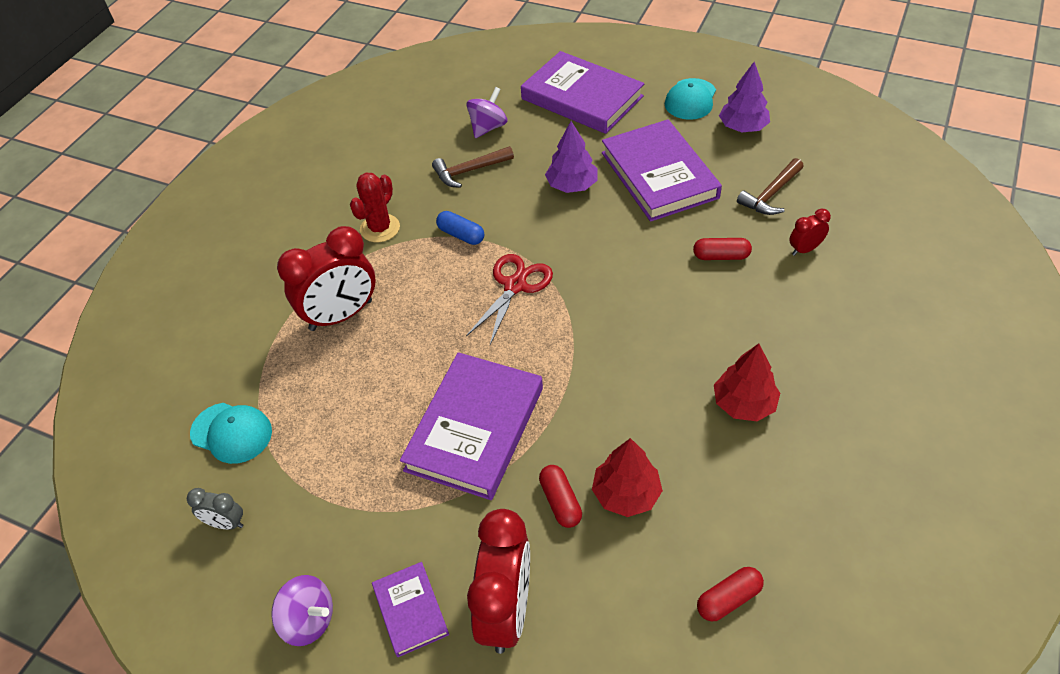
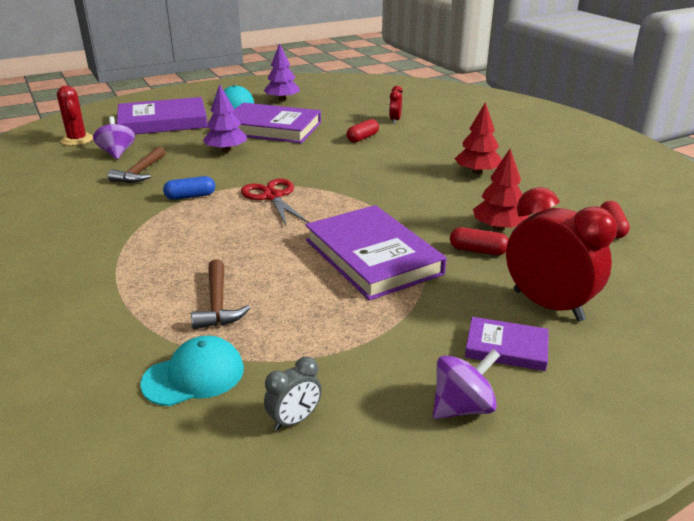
camera: 55 degrees left, 20 degrees down
(341, 315) = (169, 269): red clock -> none
(380, 228) = (117, 221): red cactus -> red cactus (77, 140)
(770, 194) = (343, 112): brown hammer -> brown hammer (218, 304)

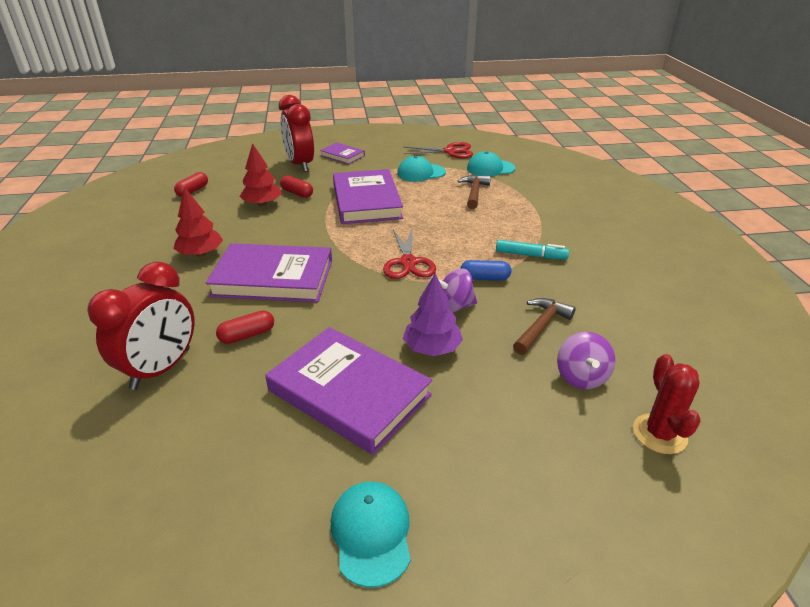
camera: 160 degrees left, 5 degrees up
(138, 224) = (530, 255): none -> turquoise marker
(163, 122) = (523, 467): purple book -> purple book (273, 278)
(282, 100) = (271, 509): purple tree -> none
(294, 420) = (450, 151): grey clock -> red scissors
(326, 332) = (421, 173): none -> turquoise cap
(395, 120) = (161, 369): red clock -> red clock, size x2.12
(462, 407) = (382, 145): purple spinning top -> purple spinning top (453, 307)

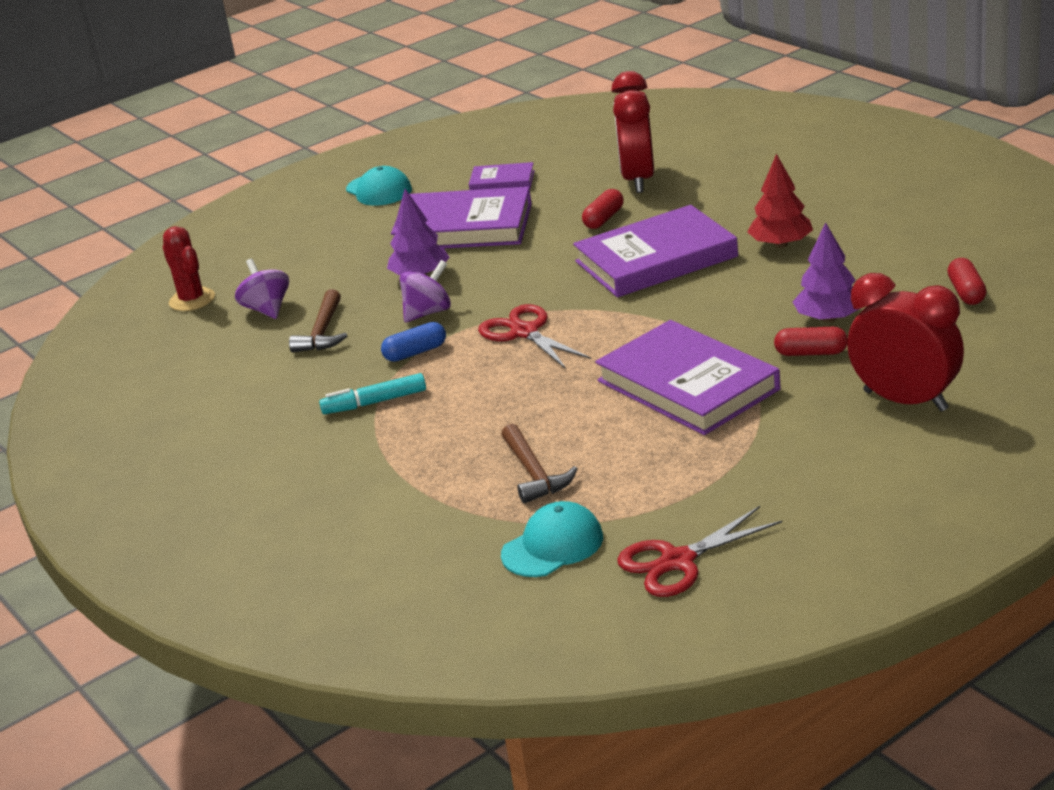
camera: 155 degrees right, 5 degrees down
(262, 204) = (829, 318): red tree -> purple tree
(342, 156) = (869, 453): purple book -> purple book (502, 182)
(421, 173) = (671, 477): turquoise cap -> none

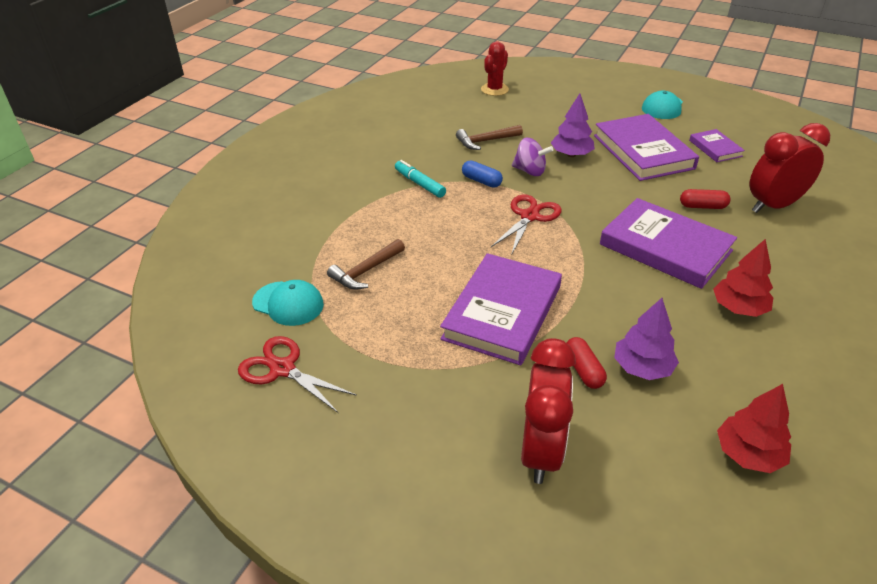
camera: 60 degrees right, 10 degrees up
(267, 309) = (499, 115): purple spinning top -> none
(966, 292) = (748, 454): red capsule -> red tree

